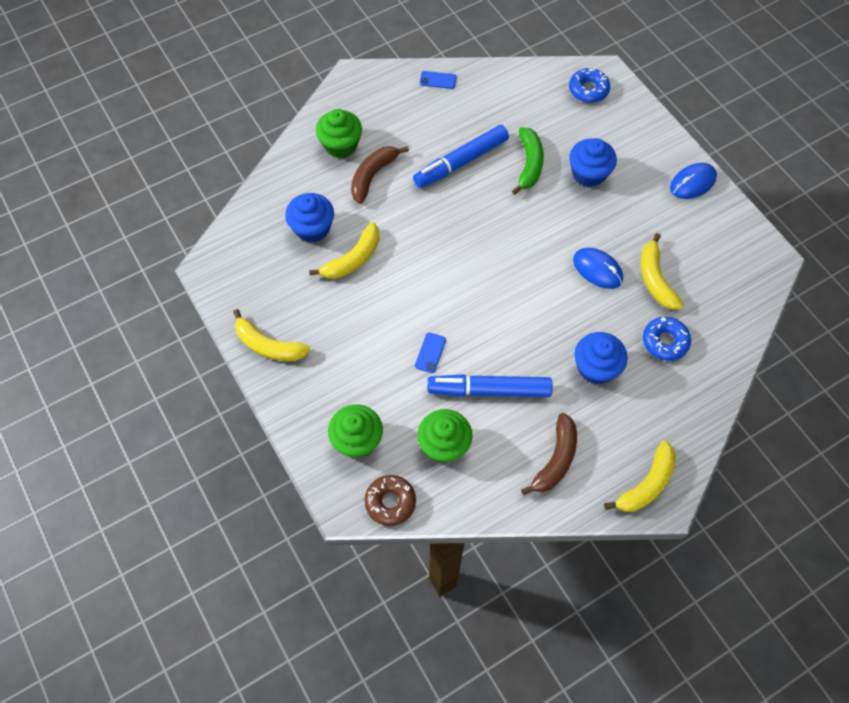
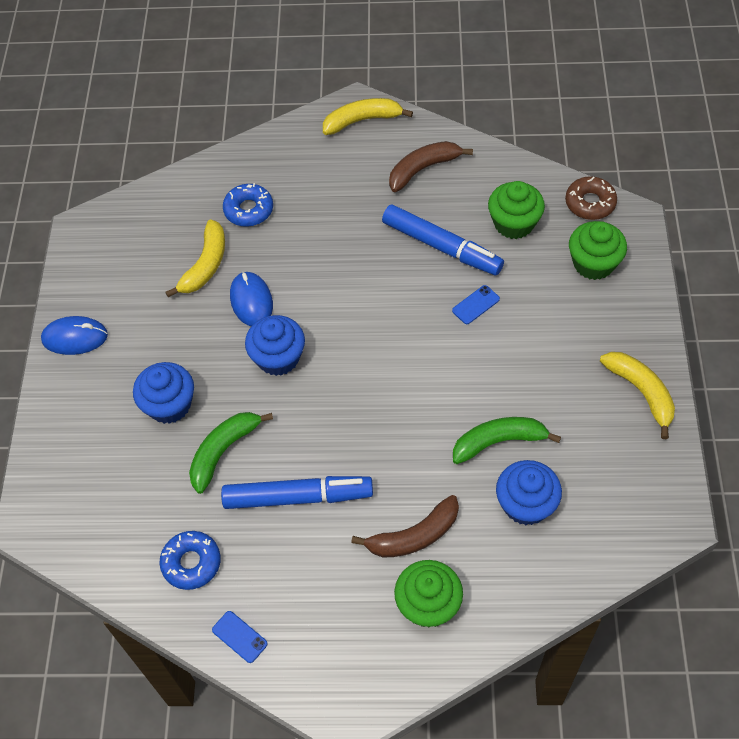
camera: 145 degrees left, 5 degrees down
(353, 259) = (499, 442): yellow banana -> green banana
(588, 90) = (72, 512): blue donut -> blue donut (191, 563)
(596, 367) = (329, 219): blue cupcake -> blue cupcake (278, 358)

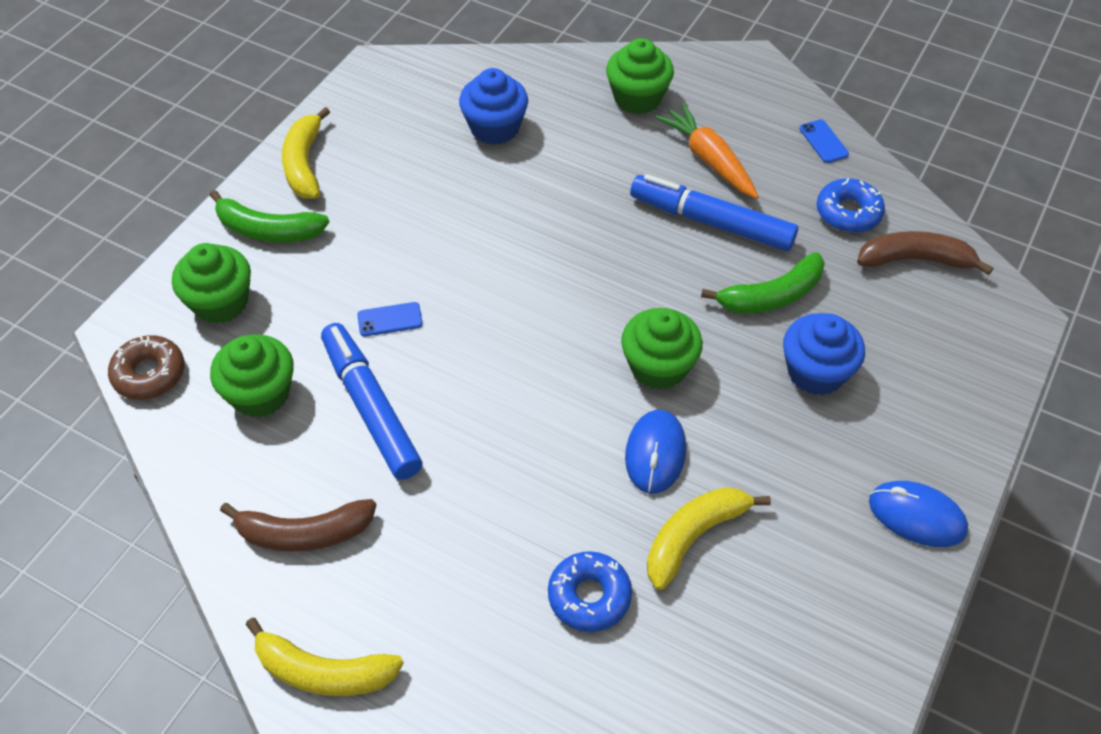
camera: 155 degrees left, 5 degrees down
(278, 358) = (658, 367): blue cupcake -> green cupcake
(330, 562) = (708, 159): none -> orange carrot
(414, 536) = (616, 147): brown banana -> brown banana (915, 260)
(499, 442) = (477, 183): green banana -> green banana (268, 230)

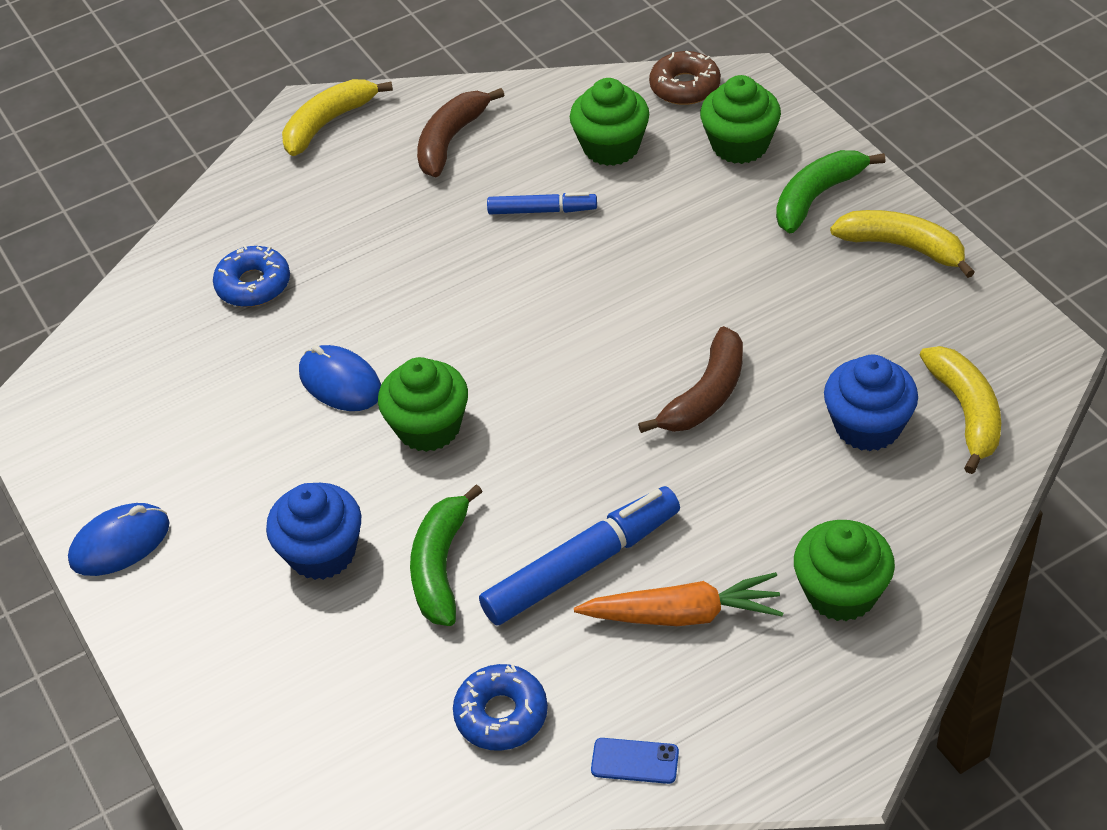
camera: 125 degrees right, 5 degrees down
(371, 407) = (542, 210): blue marker -> blue marker, size x0.57
(390, 319) = (635, 251): blue phone -> none
(693, 536) = (243, 372): yellow banana -> yellow banana (966, 412)
(915, 260) = (384, 740): brown banana -> brown banana (706, 395)

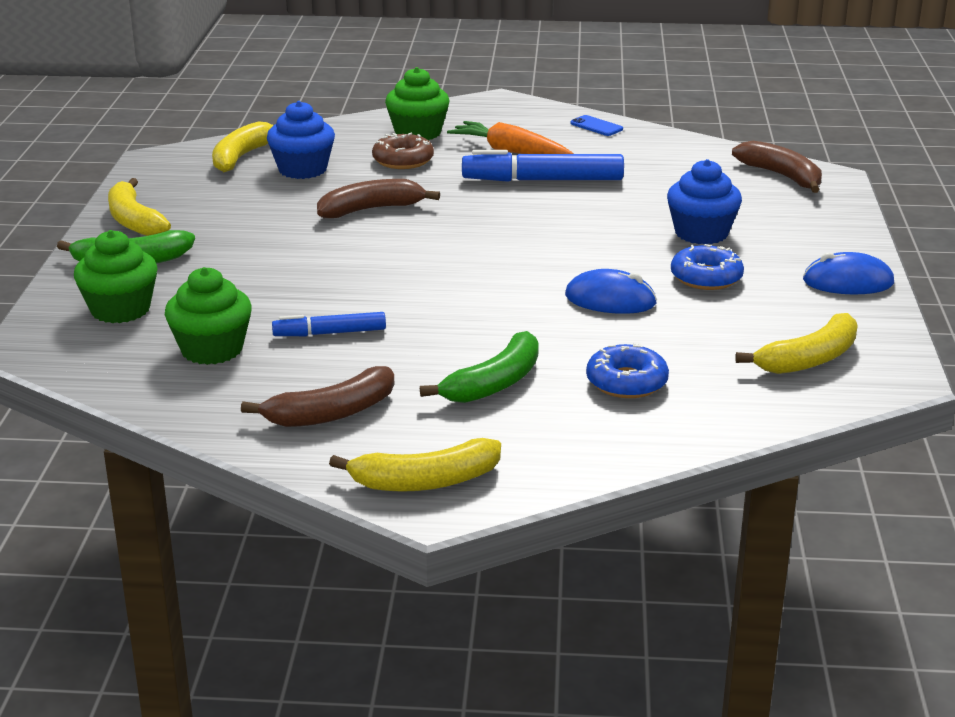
camera: 150 degrees left, 20 degrees down
(112, 395) = (809, 359): none -> yellow banana
(297, 757) = (782, 176): none -> brown banana
(340, 382) = (610, 300): blue mouse -> blue mouse turned 60 degrees counterclockwise
(429, 427) = (569, 257): green cupcake -> none
(441, 566) = (628, 205): green banana -> green banana (494, 383)
(501, 714) = (650, 155): blue donut -> blue donut (706, 277)
(542, 210) = (330, 333): blue marker -> blue marker turned 45 degrees counterclockwise
(685, 87) = (83, 364): brown donut -> brown donut (403, 160)

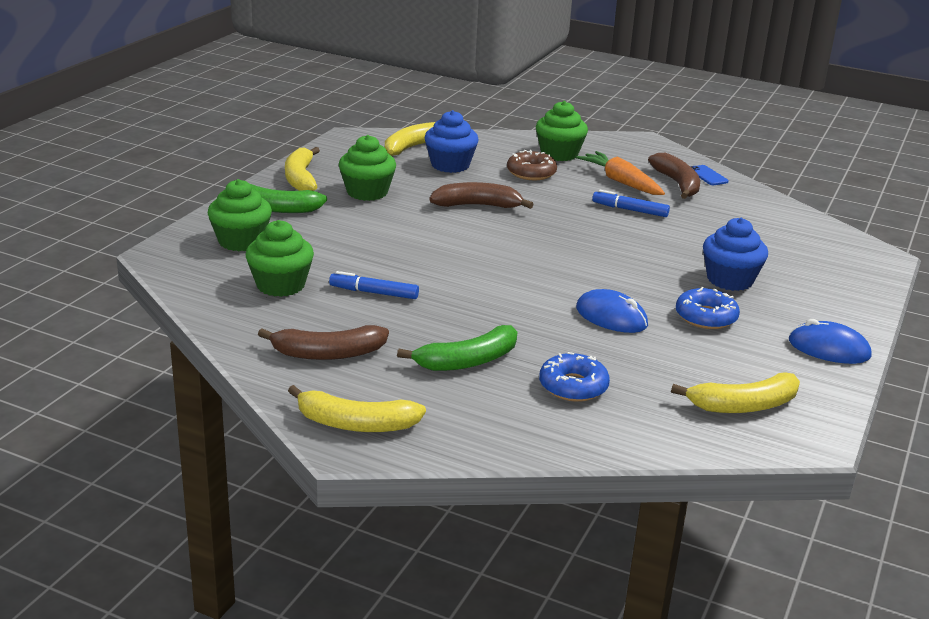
camera: 20 degrees right, 0 degrees up
(229, 220) = (367, 192): none -> green cupcake
(542, 180) = (630, 210): blue marker -> blue marker, size x0.57
(782, 176) = (837, 247): brown banana -> brown banana (677, 184)

